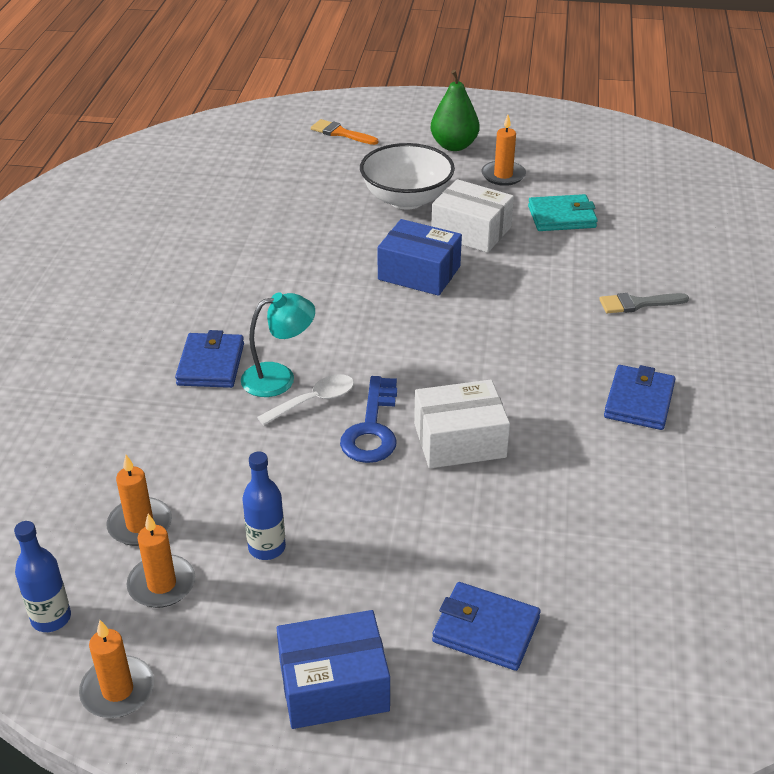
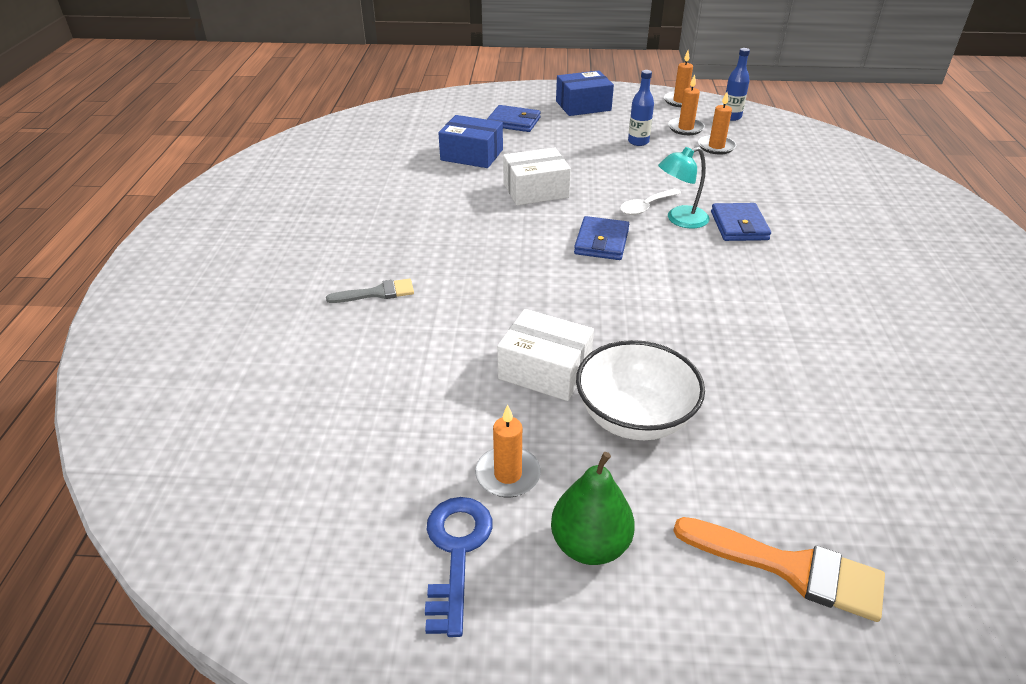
camera: 175 degrees right, 0 degrees up
(340, 133) = (790, 568): orange brush -> orange brush, size x1.62
(372, 428) = (597, 194): blue key -> blue key (456, 552)
(419, 273) = (593, 313): blue box -> blue box (472, 155)
(562, 217) = (434, 399): turquoise wallet -> none
(639, 401) = (403, 218): blue wallet -> blue wallet (601, 242)

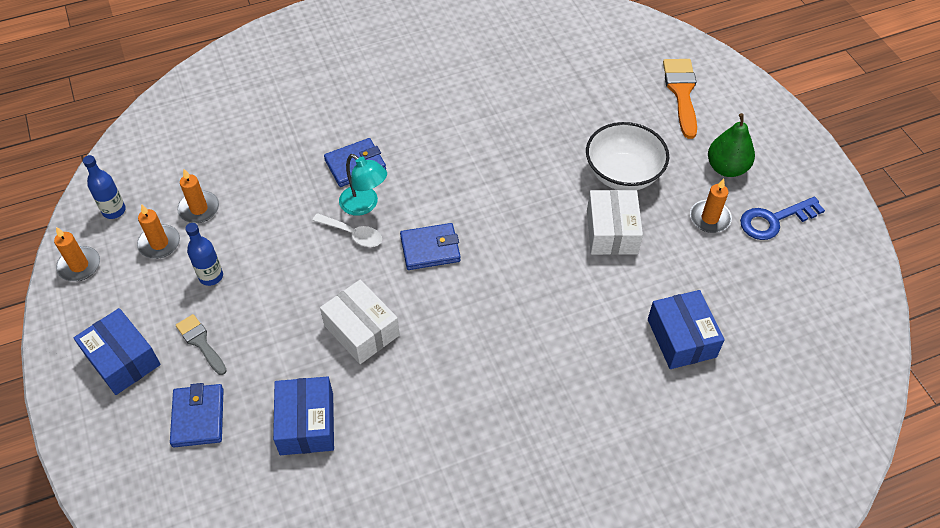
camera: 115 degrees left, 15 degrees up
(364, 368) = (681, 338): none -> blue box
(377, 293) = (596, 379): grey brush -> grey brush (200, 342)

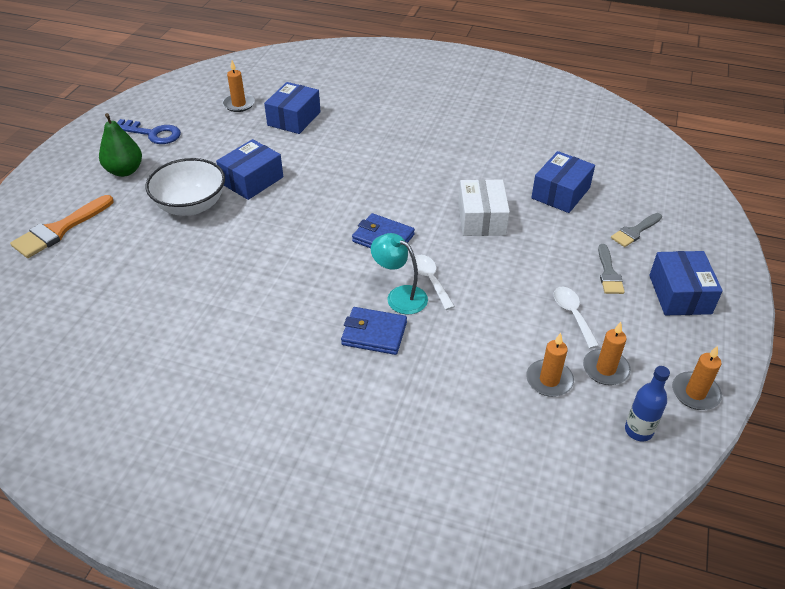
camera: 140 degrees left, 10 degrees down
(198, 417) = (635, 231): blue wallet -> grey brush
(211, 276) = (573, 315): blue bottle -> white spoon
(364, 205) = (400, 296): turquoise lamp -> turquoise lamp turned 45 degrees counterclockwise
(611, 232) = (252, 180): white box -> blue box
(709, 218) = (184, 154): orange candle -> orange candle (239, 104)

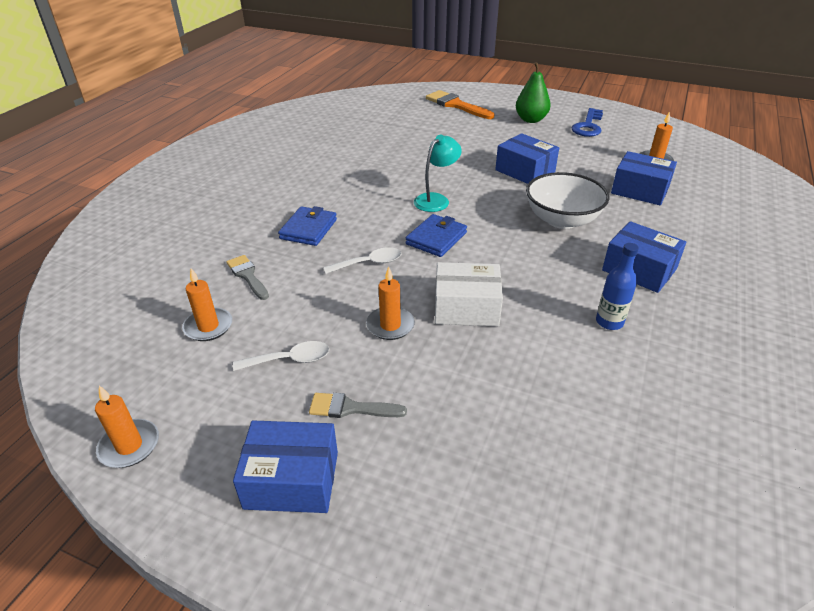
camera: 95 degrees right, 5 degrees down
(191, 205) = (486, 147): white bowl -> white bowl (562, 220)
(400, 296) = (351, 244): turquoise lamp -> turquoise lamp (436, 199)
(560, 193) = (524, 389): blue box -> blue box (639, 270)
(605, 369) = (201, 372): orange candle -> orange candle (390, 325)
(635, 231) = (434, 460): grey brush -> grey brush (247, 276)
(638, 430) = (113, 381): blue bottle -> blue bottle (609, 322)

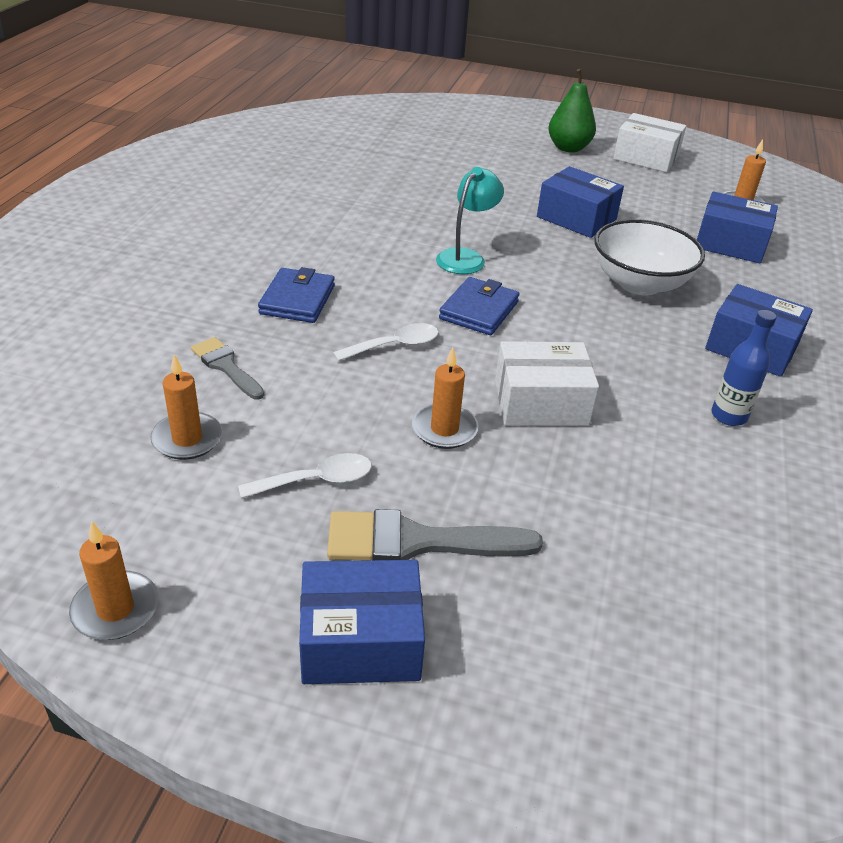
camera: 10 degrees left, 0 degrees up
(350, 408) = (417, 542): grey brush -> grey brush, size x1.62
(456, 105) = (462, 126): orange brush -> none
(588, 126) = (646, 157): blue key -> white box

